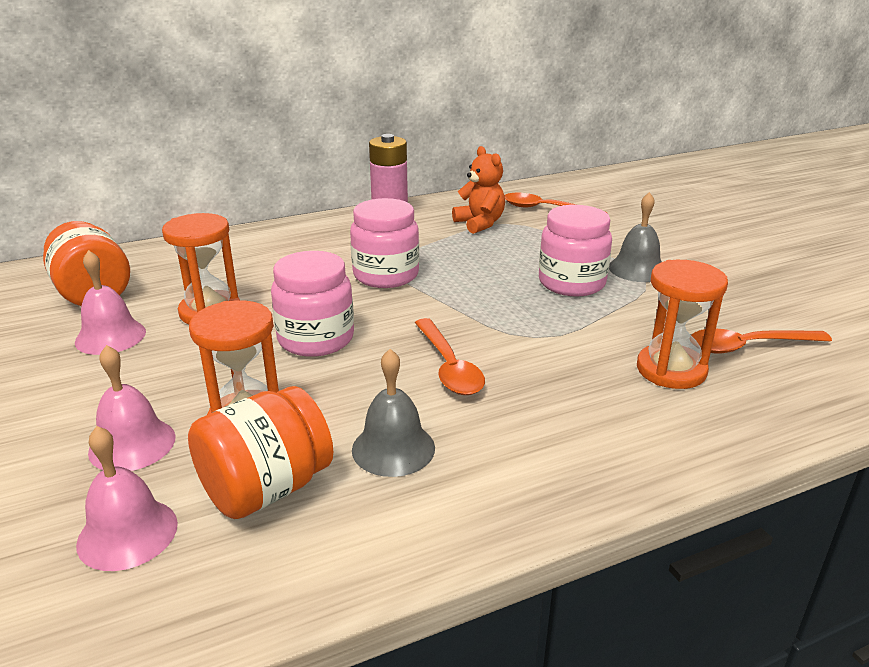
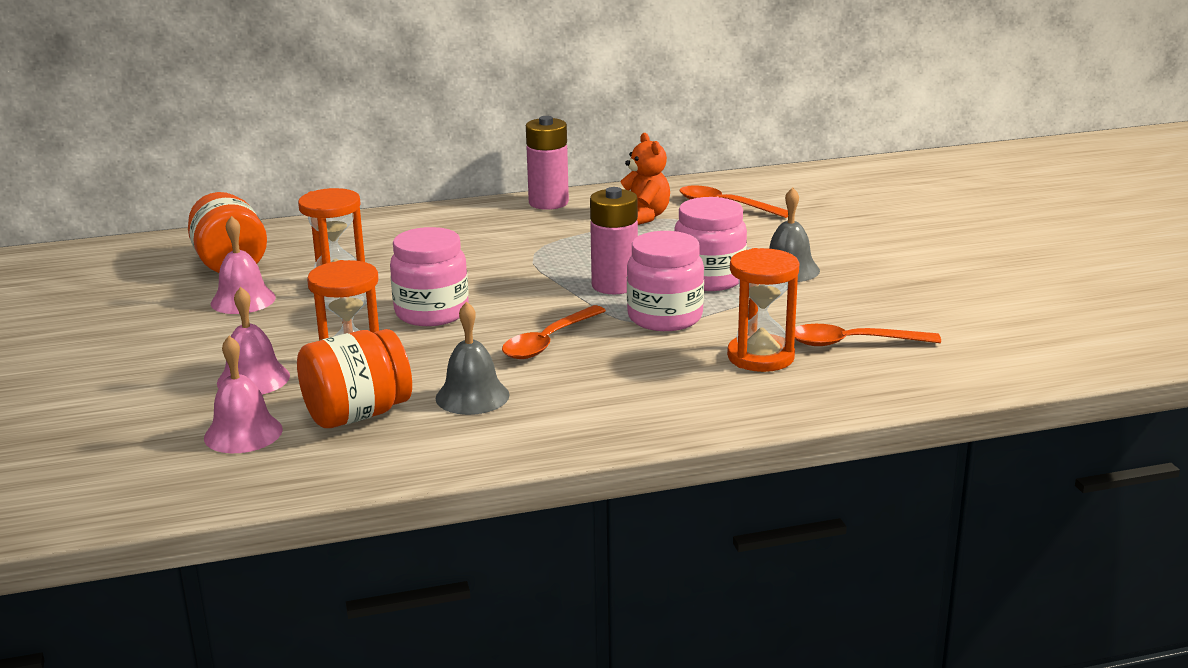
camera: 10 degrees right, 5 degrees down
(386, 275) = (520, 262): pink jar -> pink jar (665, 317)
(449, 367) = (548, 342): orange spoon -> orange spoon turned 45 degrees clockwise
(486, 295) = (614, 285): none -> pink battery

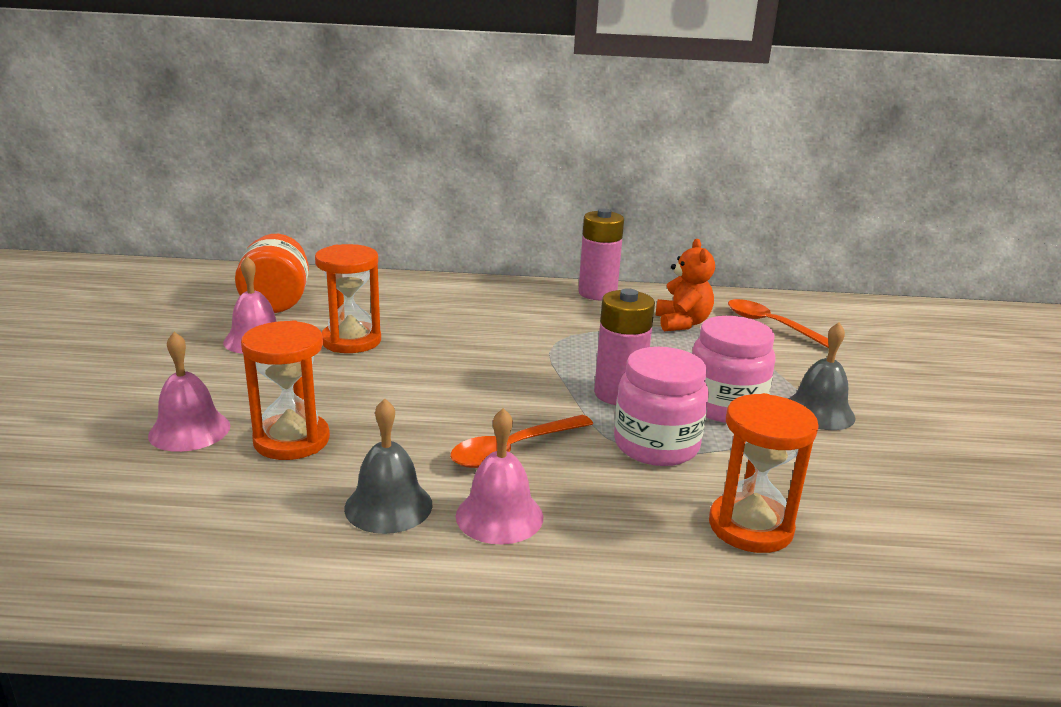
camera: 15 degrees right, 0 degrees up
(243, 433) = (120, 498): pink bell -> pink bell (499, 516)
(357, 415) = (251, 502): orange jar -> none
(431, 313) = (416, 389): pink jar -> none
(852, 343) = (874, 532): orange spoon -> none

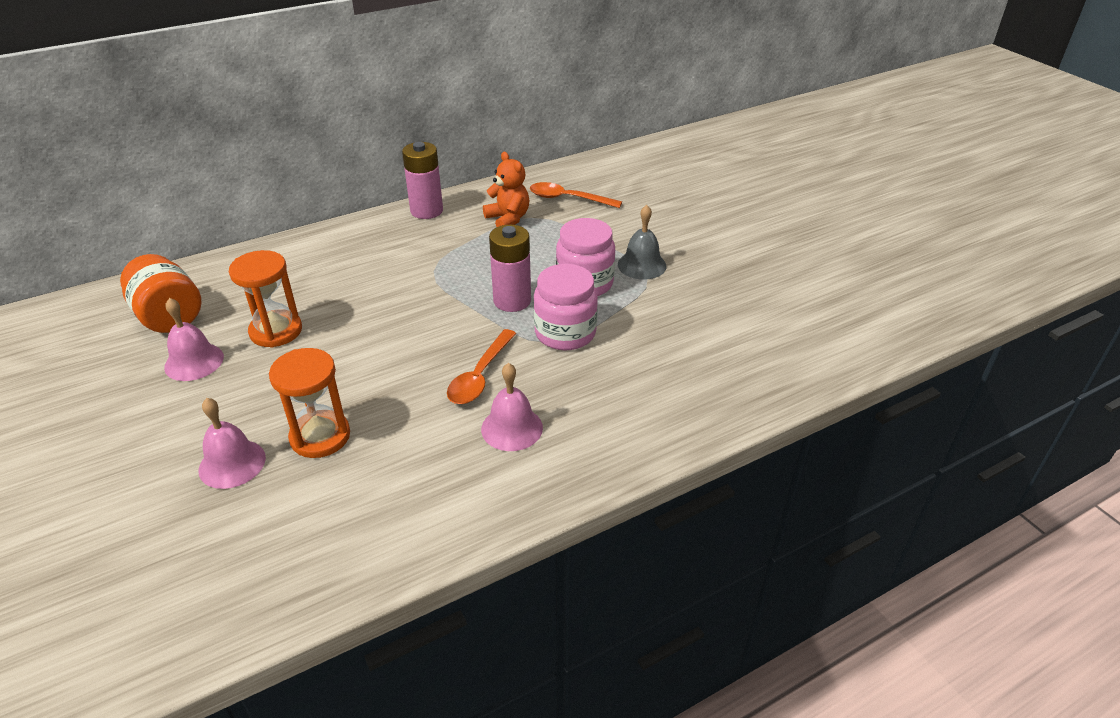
camera: 30 degrees left, 15 degrees up
(388, 506) = (437, 454): grey bell -> none
(750, 527) = (656, 369): orange hourglass -> none

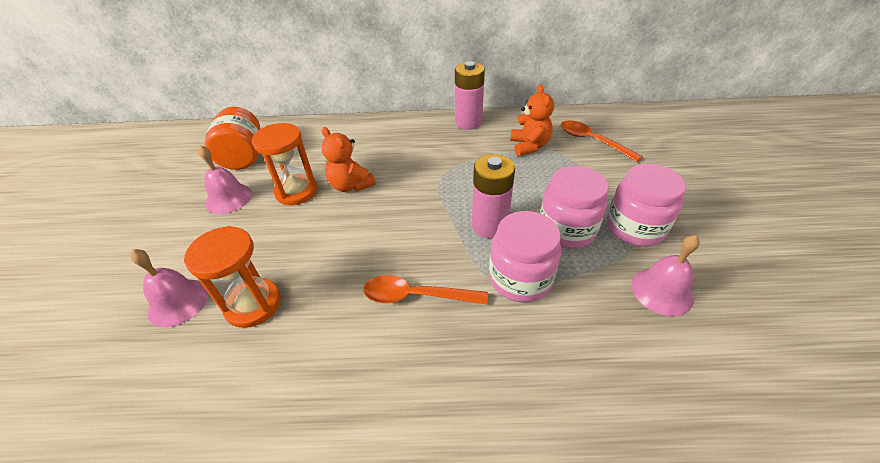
camera: 30 degrees right, 5 degrees up
(337, 307) = (351, 185): none -> orange teddy bear
(480, 376) = (416, 296): orange spoon -> orange spoon turned 45 degrees clockwise
(512, 428) = (408, 372): pink bell -> pink bell (661, 291)
(641, 265) = (634, 228): grey bell -> pink jar

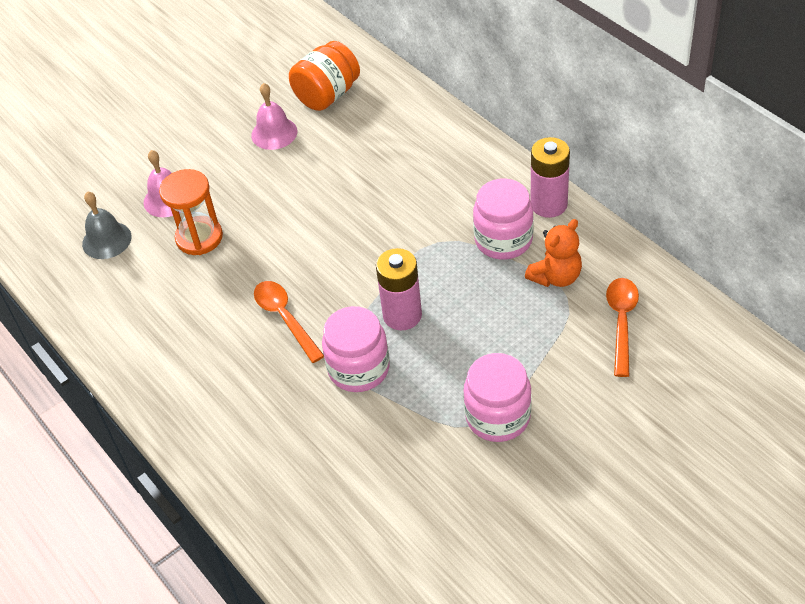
camera: 55 degrees right, 5 degrees up
(142, 386) = (106, 240): none -> grey bell
(296, 191) = (321, 165): orange hourglass -> none
(351, 185) = (362, 192): orange teddy bear -> none
(566, 230) = (447, 370): pink jar -> pink jar (503, 240)
(661, 291) = (428, 465): pink bell -> none

